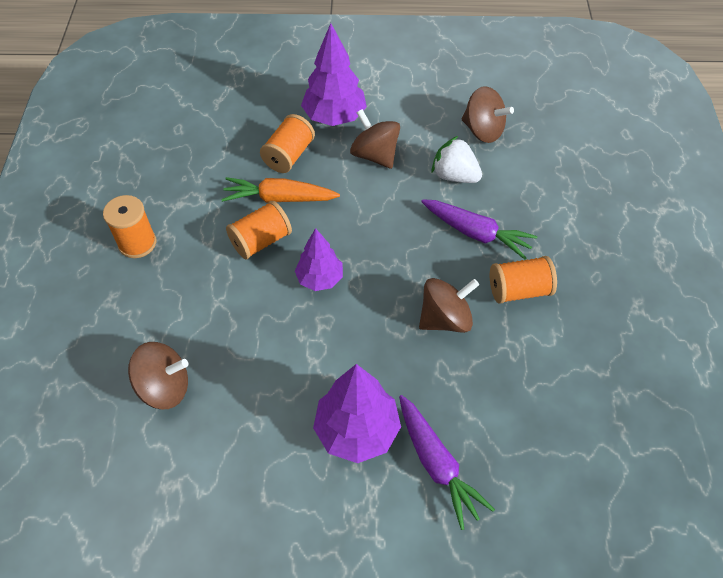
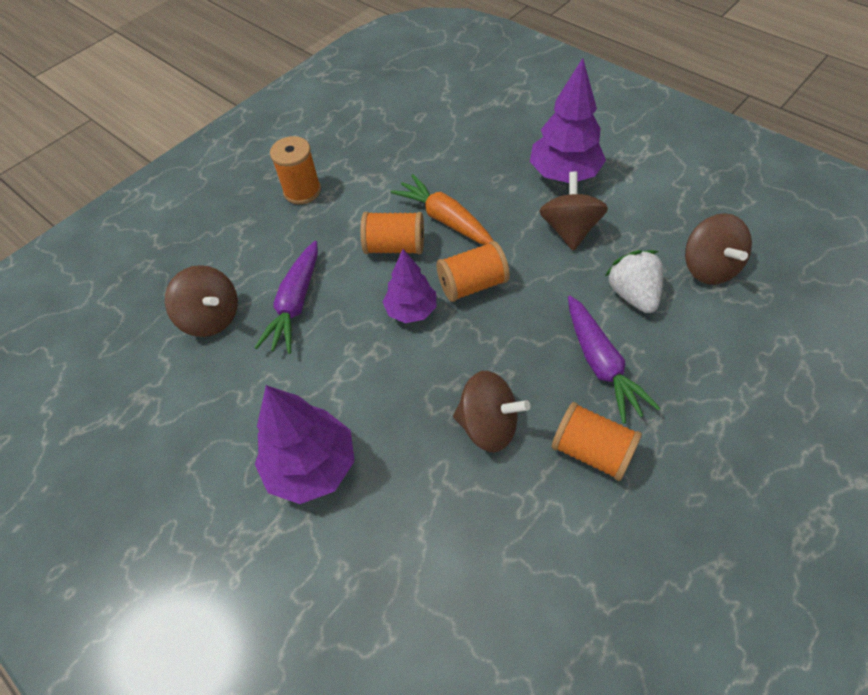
camera: 45 degrees right, 0 degrees up
(289, 155) = (489, 187): orange spool -> orange spool (472, 284)
(437, 464) = (347, 555): purple carrot -> purple carrot (295, 304)

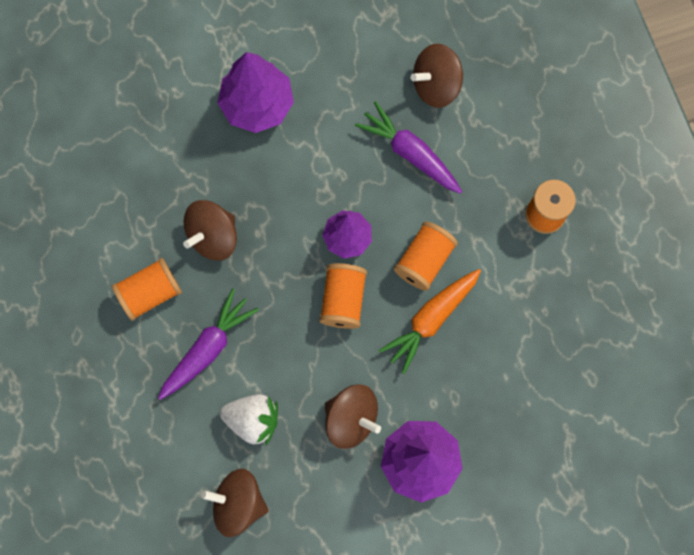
camera: 115 degrees right, 20 degrees up
(445, 219) = (430, 320): orange carrot -> orange carrot turned 150 degrees clockwise
(601, 365) = (208, 348): purple carrot -> purple carrot turned 120 degrees clockwise

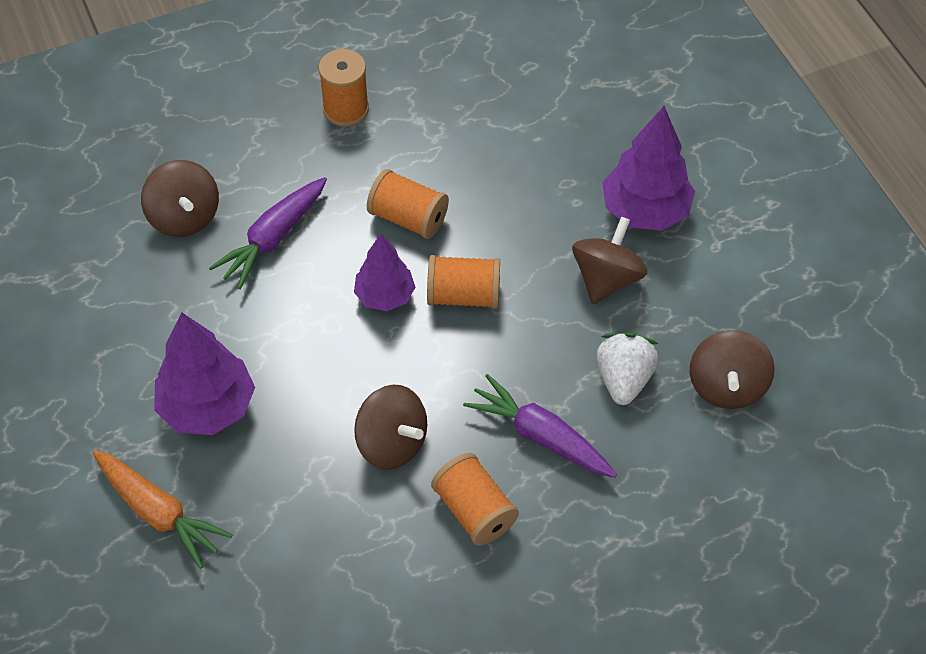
camera: 95 degrees left, 20 degrees down
(430, 320) = (479, 208): orange carrot -> orange carrot (159, 513)

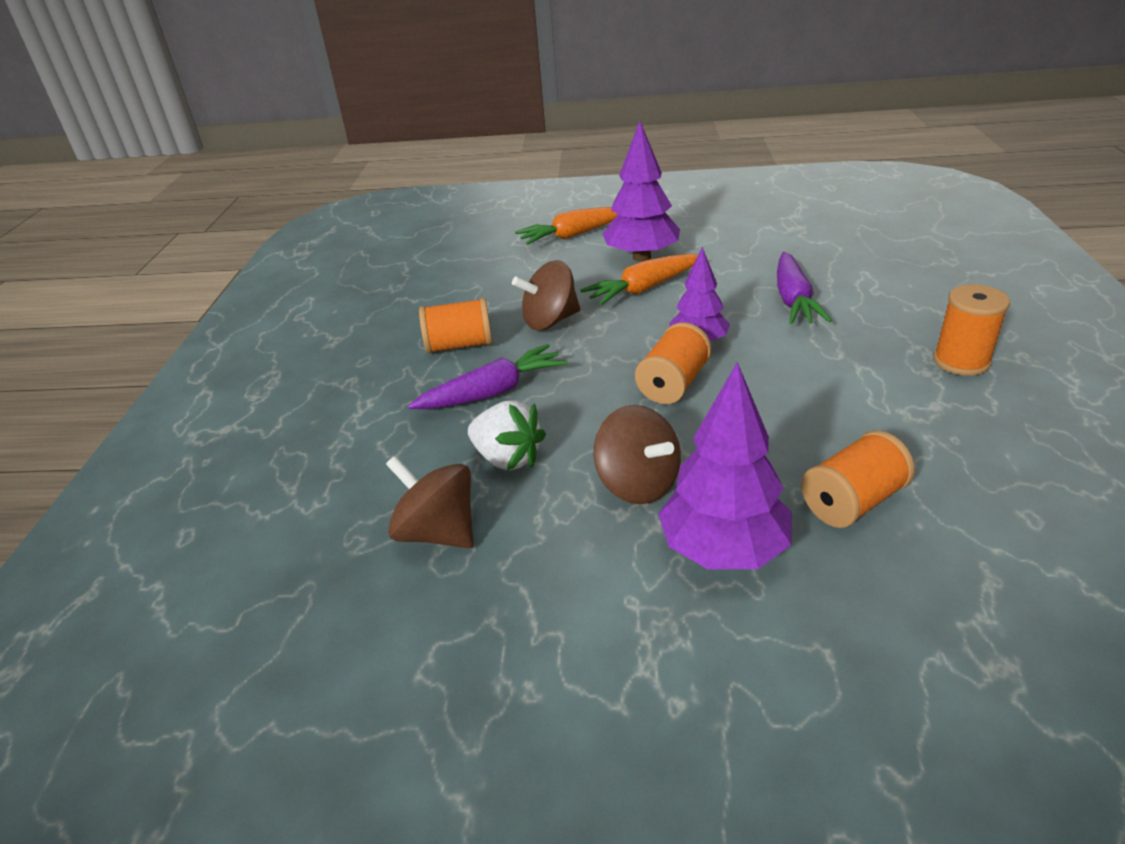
camera: 120 degrees right, 20 degrees down
(184, 217) = (836, 266): brown spinning top -> none
(272, 239) = (793, 300): purple carrot -> purple carrot turned 150 degrees counterclockwise
(289, 378) = (643, 289): none -> orange carrot
(408, 218) = (788, 371): orange spool -> orange spool (852, 502)

